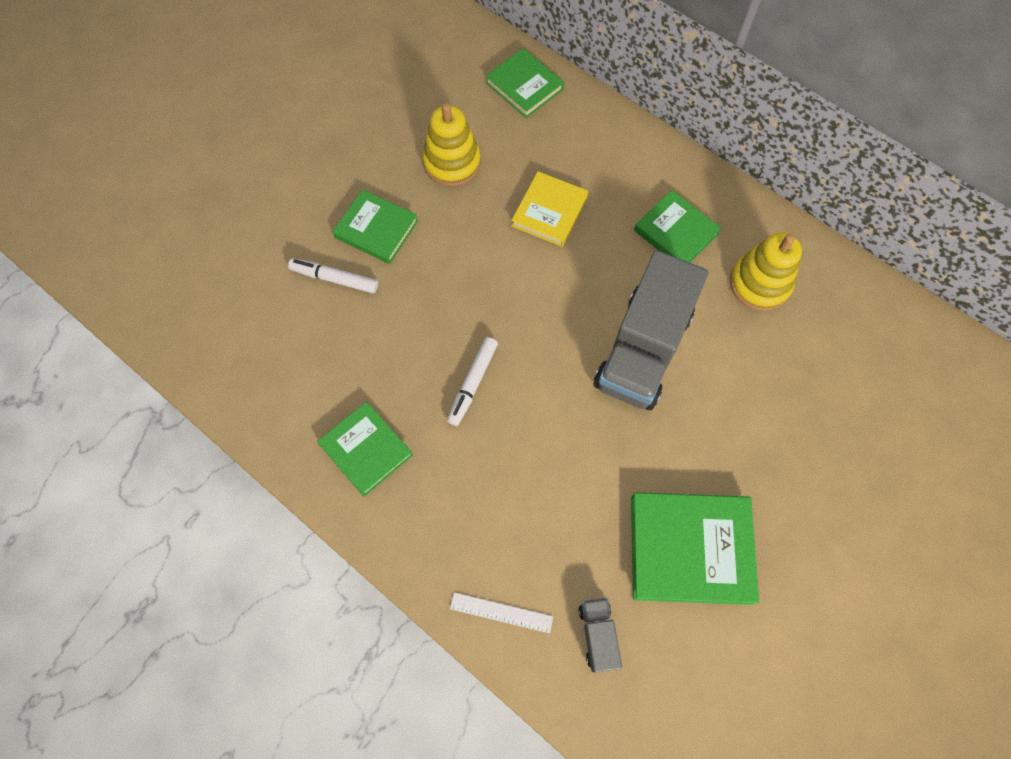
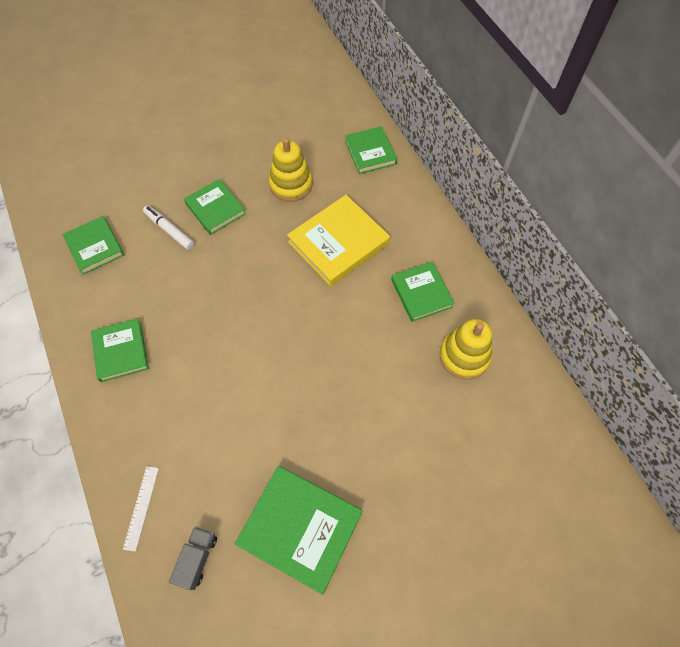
camera: 25 degrees right, 5 degrees down
(251, 338) = (95, 247): none -> green book
(473, 383) = (217, 338): white marker -> none
(501, 613) = (141, 507): white ruler -> white ruler turned 60 degrees clockwise
(549, 211) = (338, 243): yellow book -> yellow book, size x1.56
(643, 349) = (349, 366): grey truck -> none

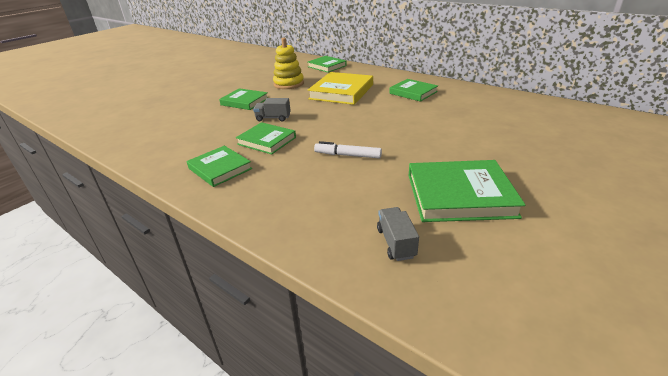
camera: 25 degrees left, 30 degrees down
(95, 247) = (159, 136): green book -> green book (266, 141)
(141, 507) = (312, 235): white ruler -> none
(169, 230) = (216, 116): white marker -> white marker (347, 155)
(223, 270) = (273, 118): none -> grey truck
(464, 356) = (467, 102): yellow stacking toy -> none

